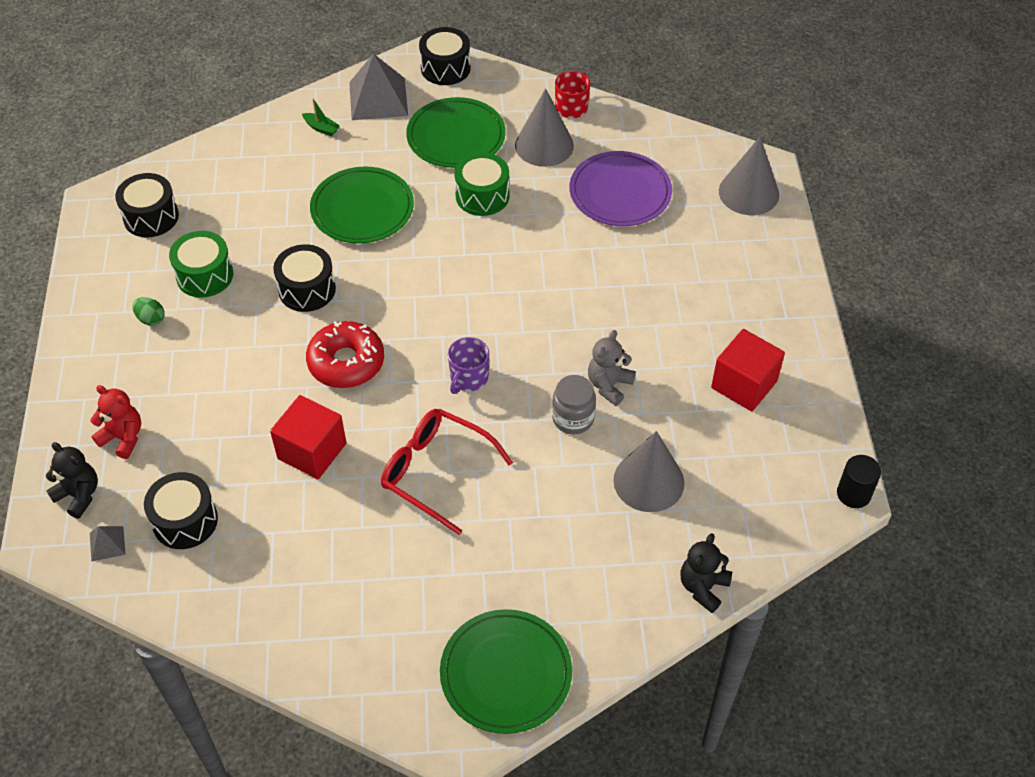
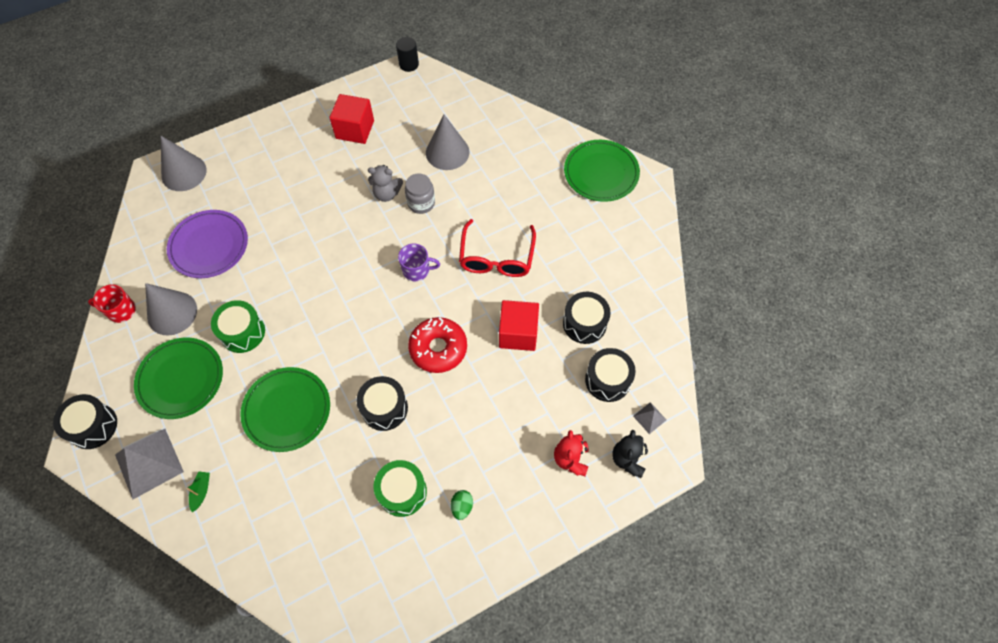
camera: 115 degrees left, 10 degrees up
(151, 217) = (357, 577): black drum -> black drum (584, 323)
(703, 587) = (501, 109): black teddy bear -> none

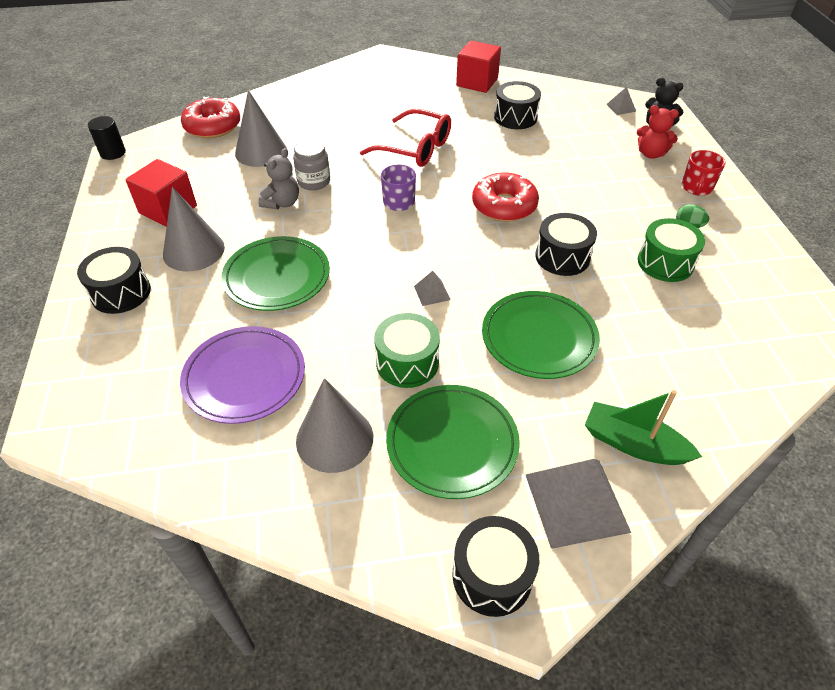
camera: 70 degrees left, 15 degrees down
(121, 310) = (293, 508): red mug -> red mug (696, 188)
(184, 173) = (88, 388): grey cone -> grey cone (193, 250)
(201, 492) = (633, 444): green boat -> green boat, size x1.93
(315, 326) = (432, 293): none -> grey pyramid
(469, 106) = (213, 126): none -> red donut
(518, 333) = (509, 154): red cube -> red cube (477, 82)
(601, 173) = (359, 75): green plate -> green plate (277, 277)
(607, 380) = (578, 119): black drum -> black drum (121, 293)

